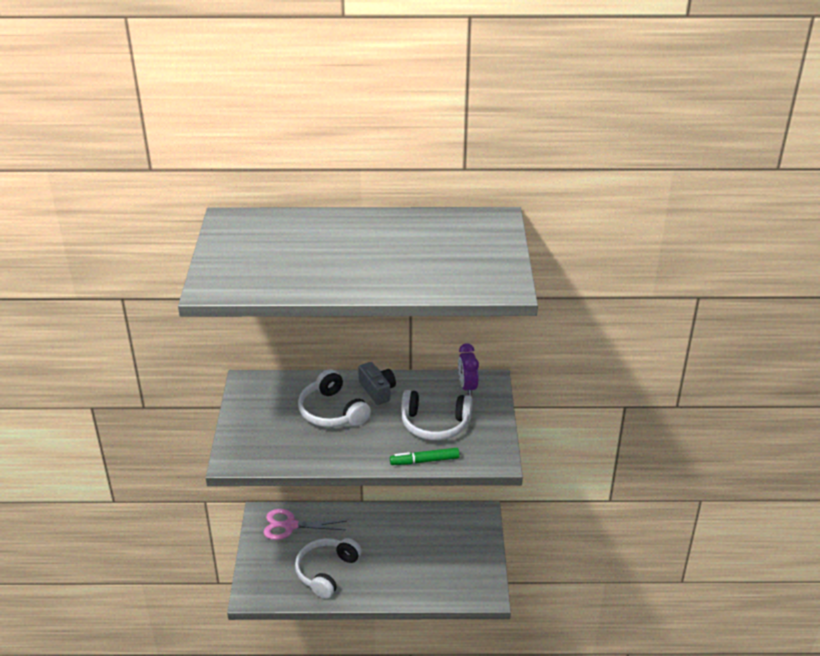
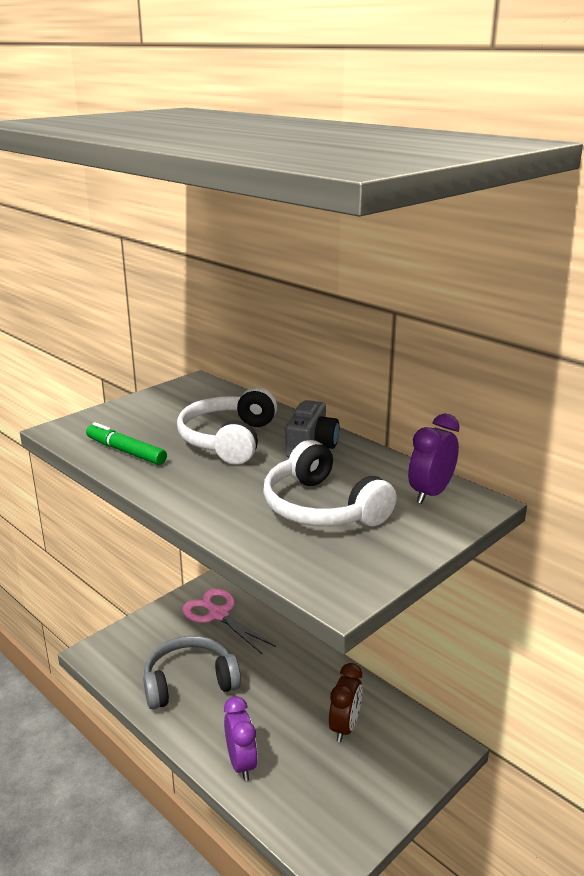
camera: 45 degrees right, 10 degrees down
(326, 572) = (189, 682): white headphones -> grey headphones
(404, 588) = (241, 763): none -> purple clock
(424, 461) = (241, 536): green marker -> green marker (126, 451)
(429, 536) = (345, 727): none -> brown clock

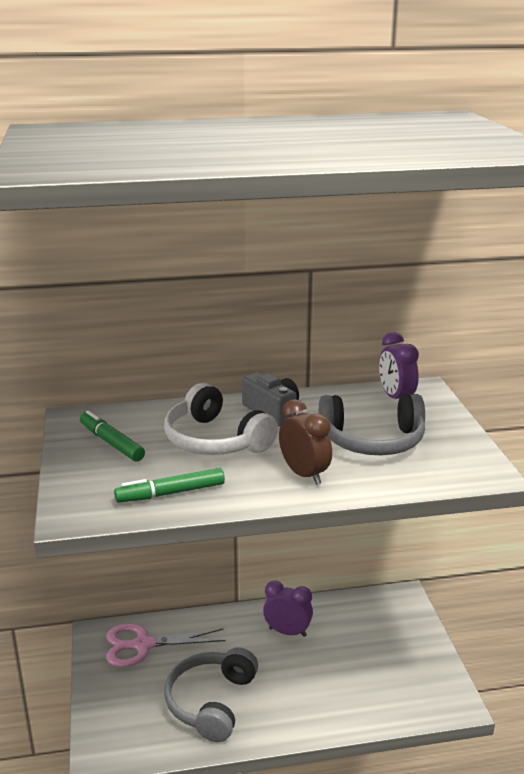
camera: 55 degrees left, 0 degrees up
(176, 406) = (111, 443): none -> green marker
(241, 763) = (331, 710): purple clock -> purple clock (287, 632)
(322, 507) = (372, 440): white headphones -> grey headphones
(345, 727) = (343, 635): brown clock -> brown clock (304, 474)

